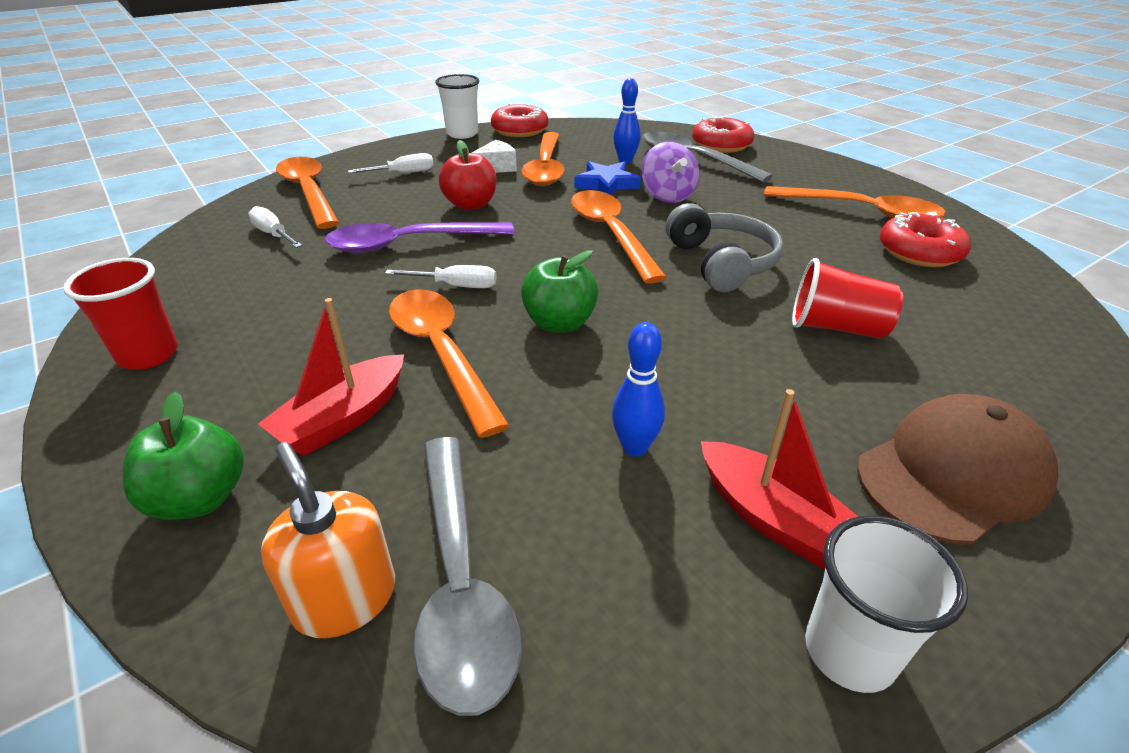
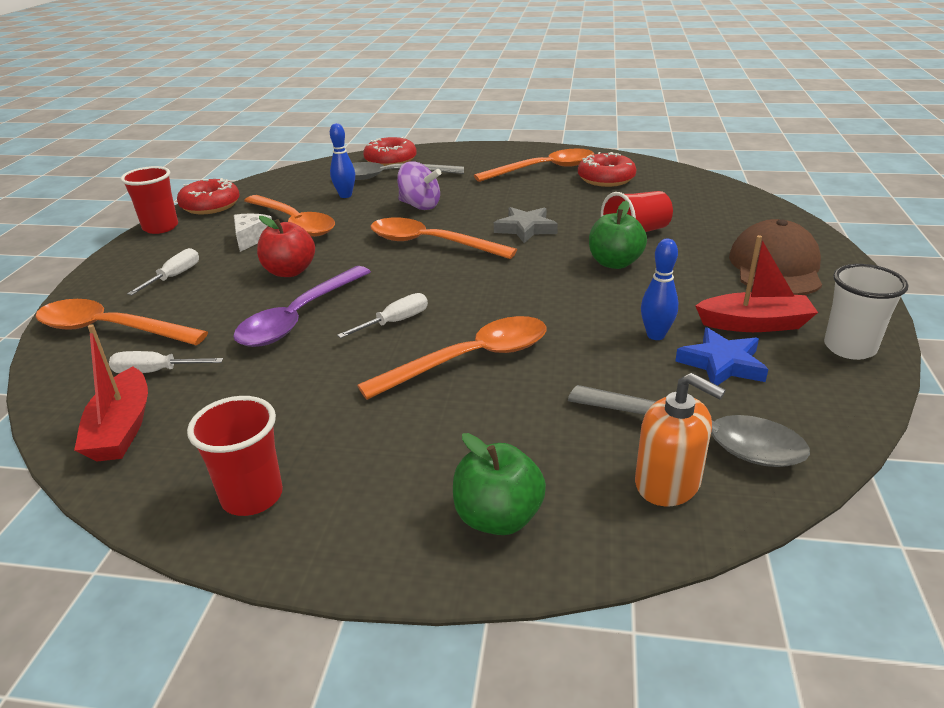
camera: 45 degrees left, 5 degrees down
(343, 419) = (488, 425): red boat -> red boat (122, 428)
(345, 598) = (668, 483): orange soap dispenser -> orange soap dispenser turned 150 degrees counterclockwise
(441, 353) = (470, 360): orange spoon -> orange spoon turned 135 degrees clockwise
(462, 134) = (160, 227): white cup -> red cup
(559, 323) = (504, 305): green apple -> green apple (614, 263)
(606, 184) = (363, 215): blue star -> blue star (722, 364)
(722, 263) = (525, 229): grey headphones -> grey star

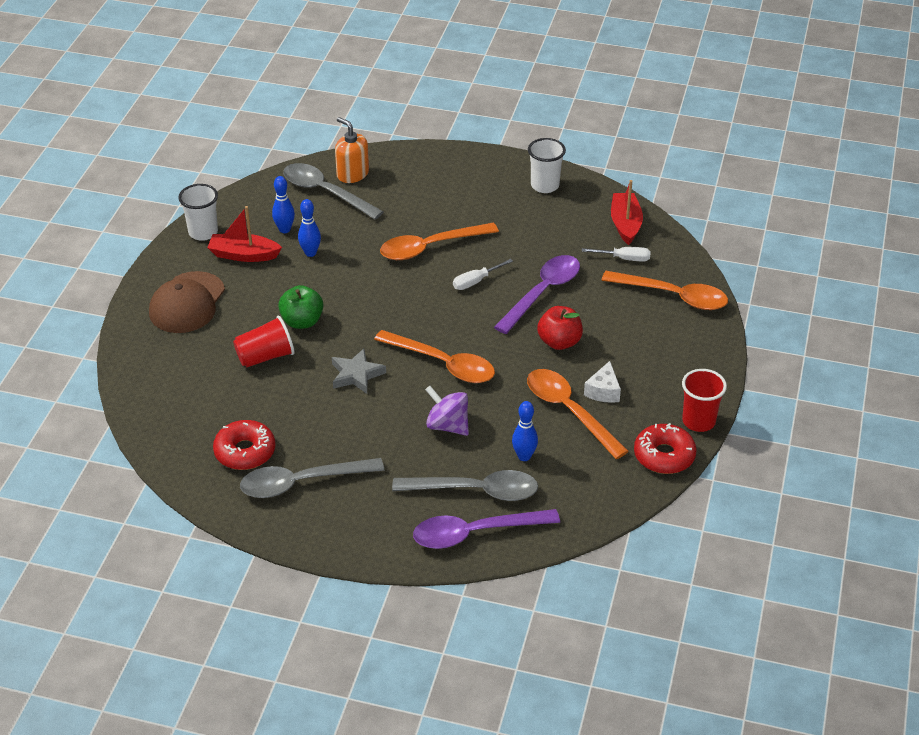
camera: 175 degrees left, 10 degrees up
(175, 276) = (652, 347): white screwdriver -> none
(252, 496) = (545, 185): red cup -> white cup
(390, 160) = (475, 533): red donut -> purple spoon
(498, 517) = (433, 168): green apple -> none
(544, 169) = (302, 483): orange spoon -> grey spoon
(722, 364) = (284, 229): blue star -> blue bowling pin

